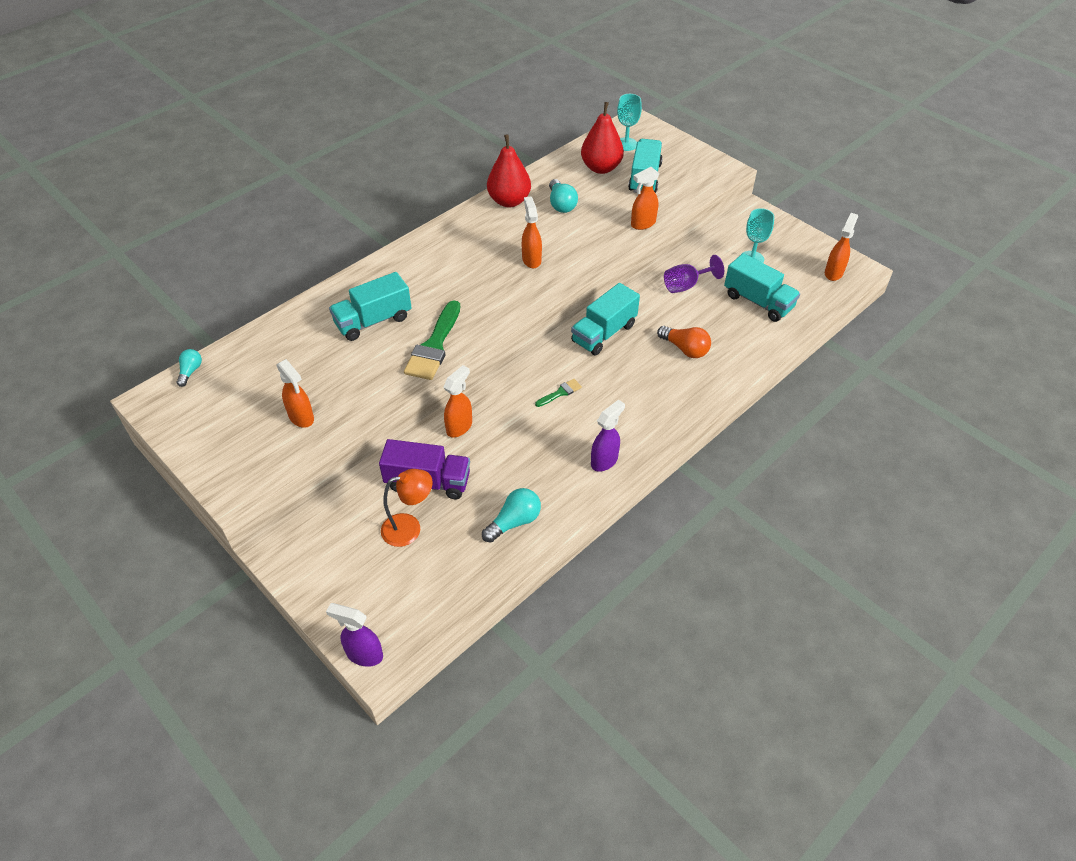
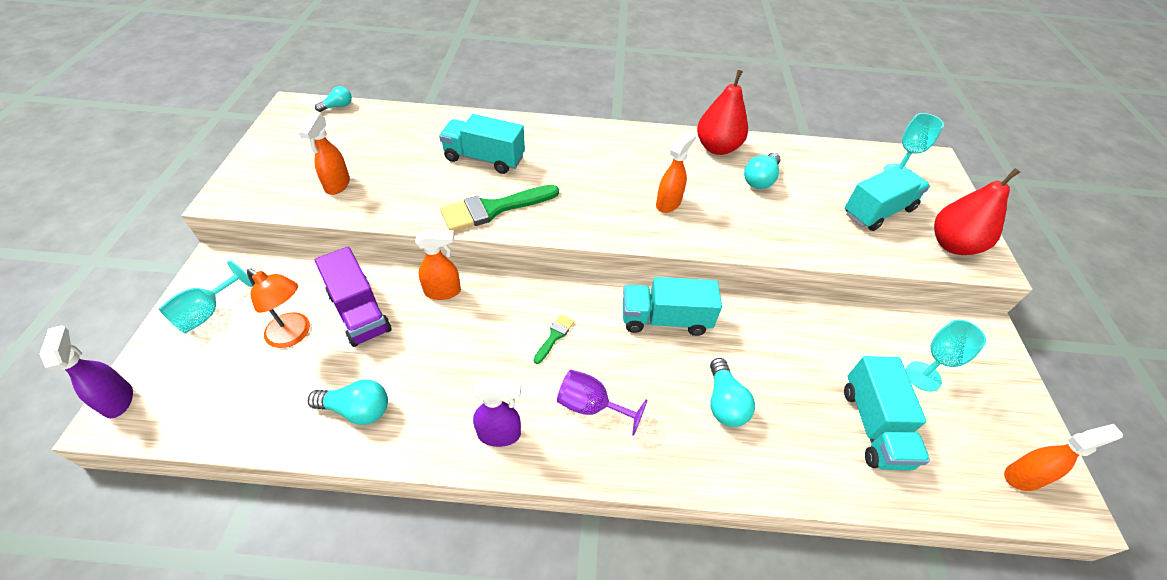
camera: 45 degrees right, 0 degrees up
(328, 572) = (207, 313): none -> turquoise goblet
(560, 393) = (554, 336): green brush -> green brush turned 75 degrees counterclockwise
(601, 168) = (842, 176): red pear -> red pear (952, 245)
(642, 224) = (819, 248): orange spray bottle -> none
(685, 349) = (724, 402): orange light bulb -> turquoise light bulb
(686, 285) = (808, 343): purple goblet -> purple goblet (591, 406)

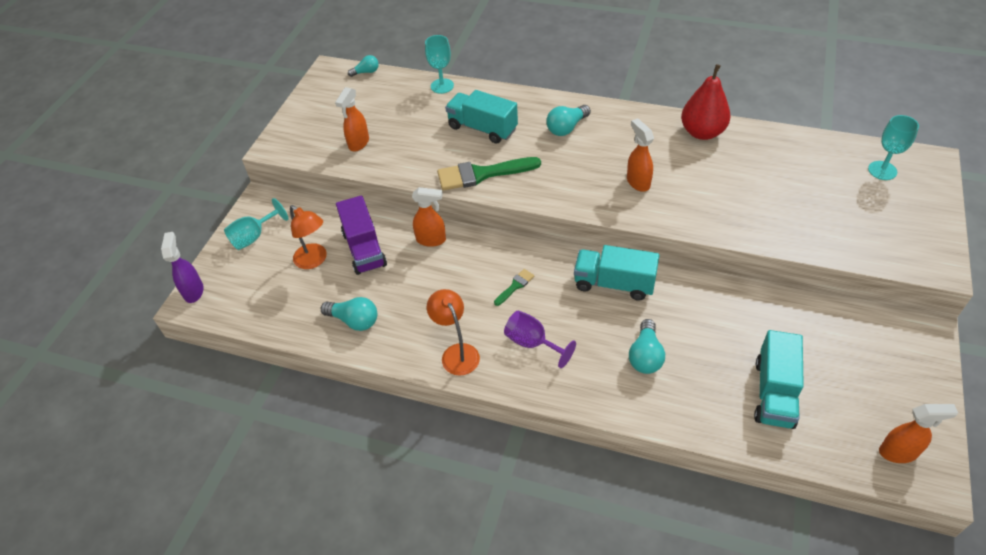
camera: 20 degrees right, 0 degrees up
(500, 434) = (457, 353): purple spray bottle -> orange lamp
(668, 203) = (638, 182): orange spray bottle -> orange spray bottle turned 75 degrees counterclockwise
(760, 179) = (734, 167): turquoise light bulb -> turquoise light bulb (567, 128)
(878, 211) = (843, 207): turquoise truck -> none
(923, 376) = (839, 360): turquoise goblet -> turquoise goblet (442, 86)
(952, 245) = (907, 246): red pear -> none

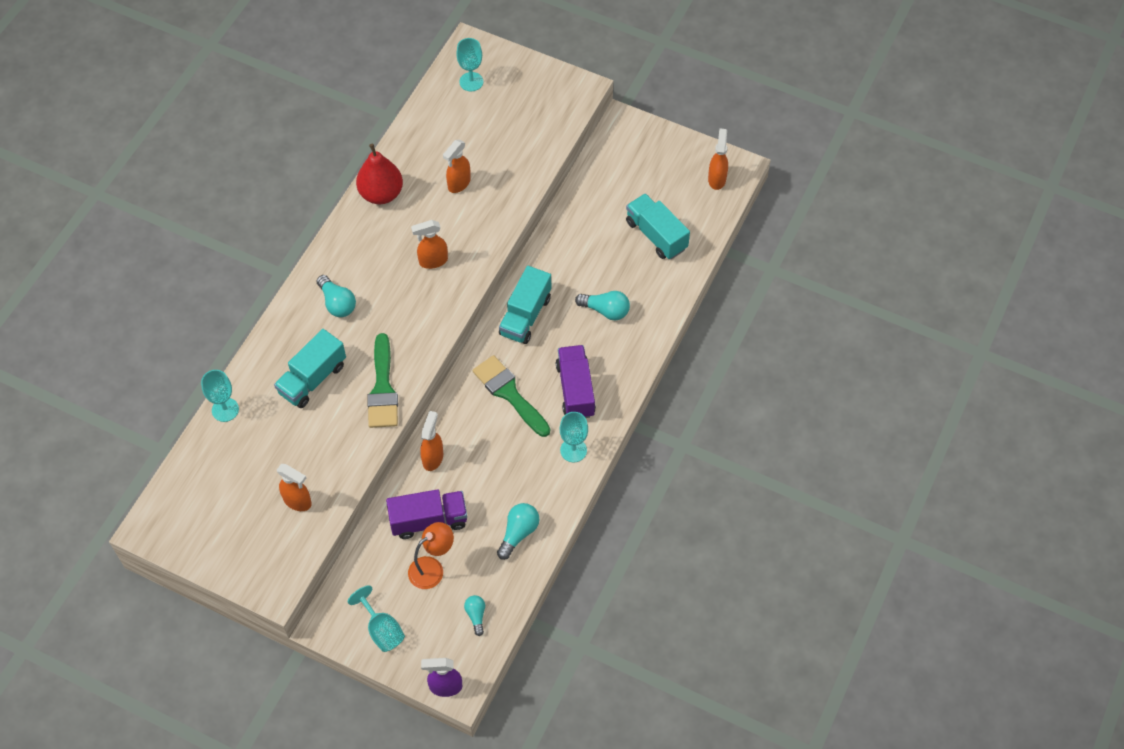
camera: 85 degrees left, 10 degrees up
(366, 72) = (168, 488): turquoise light bulb -> turquoise light bulb (476, 615)
(457, 353) = (573, 450): orange lamp -> turquoise goblet
(515, 286) = (509, 393): green brush -> green brush, size x2.13
(532, 343) = (575, 390): purple goblet -> purple truck
(742, 184) = (458, 184): none -> orange spray bottle
(774, 393) = (656, 235): turquoise truck -> turquoise truck turned 150 degrees counterclockwise

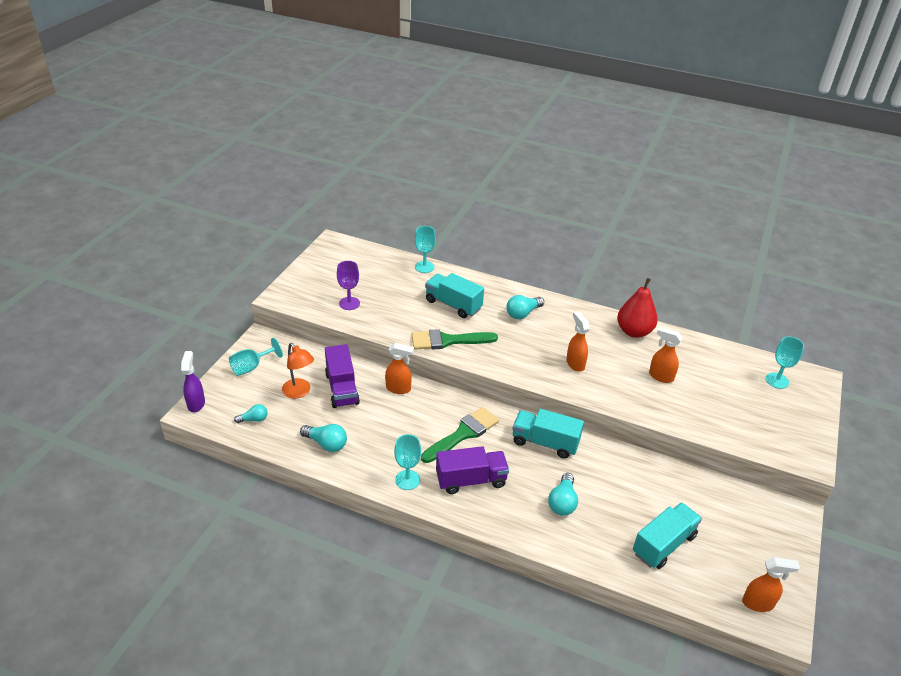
camera: 85 degrees right, 20 degrees down
(298, 501) = (349, 303): orange spray bottle -> purple goblet

